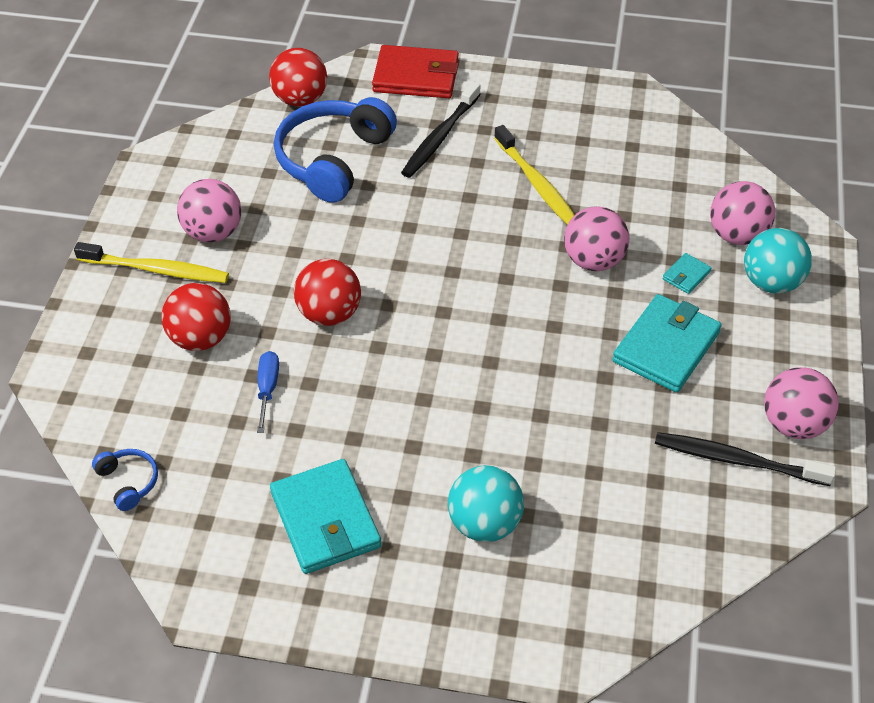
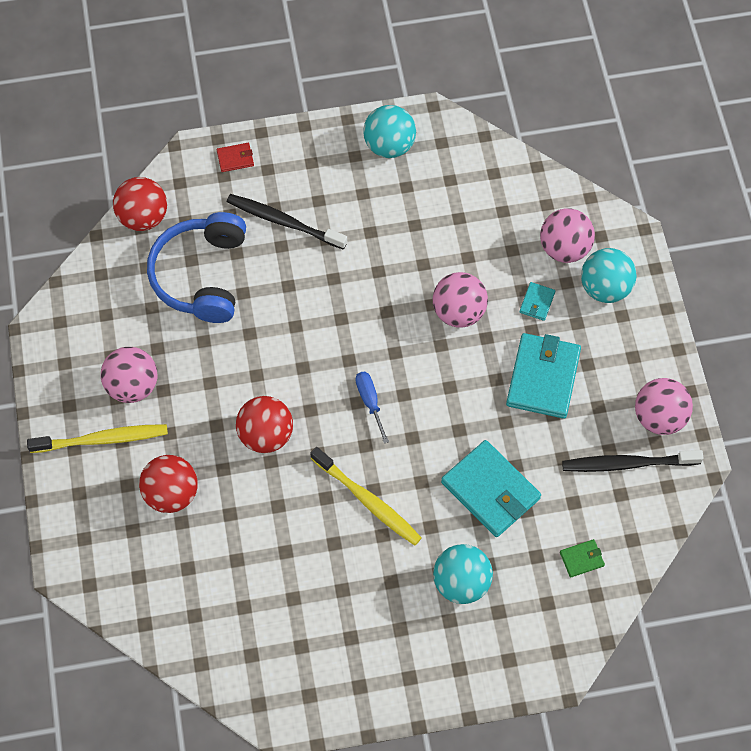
camera: 20 degrees left, 15 degrees up
(128, 482) = (177, 642): blue headphones -> none
(267, 389) = (247, 522): blue screwdriver -> blue screwdriver (370, 402)
(325, 520) = (342, 621): turquoise wallet -> turquoise wallet (490, 490)
(416, 76) = (235, 158): red wallet -> red wallet, size x0.45
(440, 137) = (283, 221): black toothbrush -> black toothbrush turned 105 degrees clockwise
(537, 184) = (385, 247): yellow toothbrush -> yellow toothbrush (368, 501)
(579, 103) = (389, 145): none -> turquoise ball
(643, 544) = (581, 559): none -> green wallet

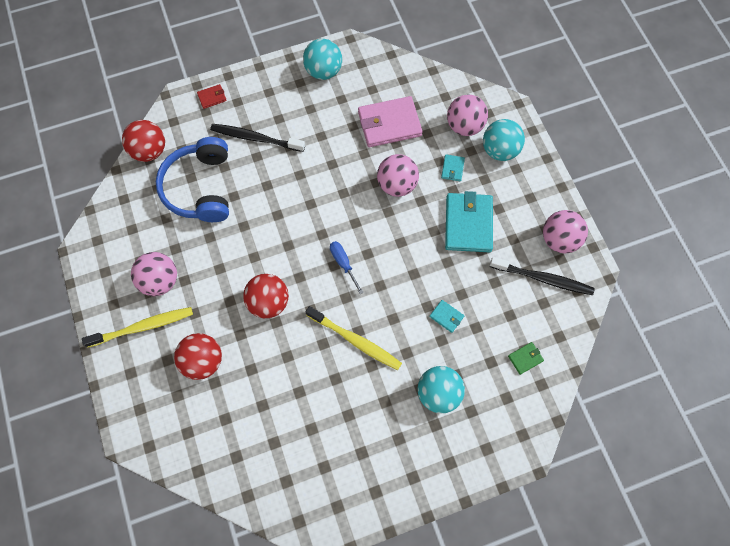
camera: 10 degrees left, 5 degrees up
(464, 230) = (389, 124): none -> pink wallet
(490, 490) = (446, 316): turquoise wallet -> turquoise wallet, size x0.45
(627, 464) = (543, 279): black toothbrush -> black toothbrush turned 150 degrees counterclockwise

